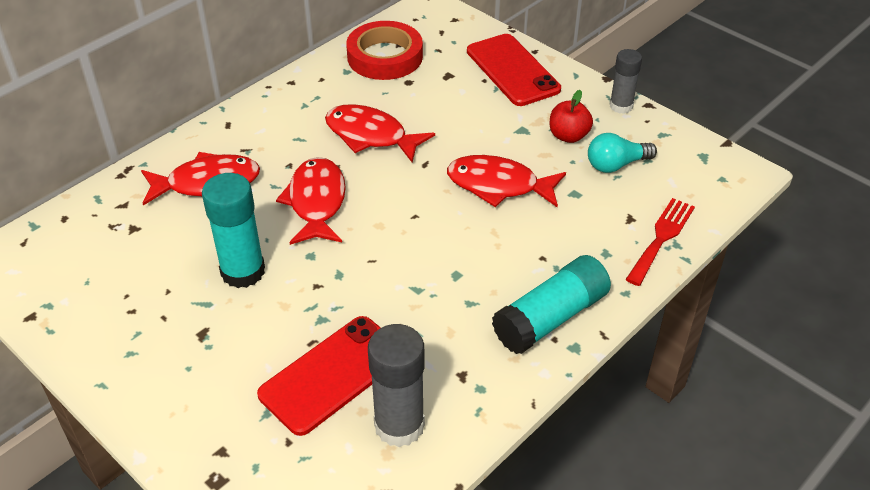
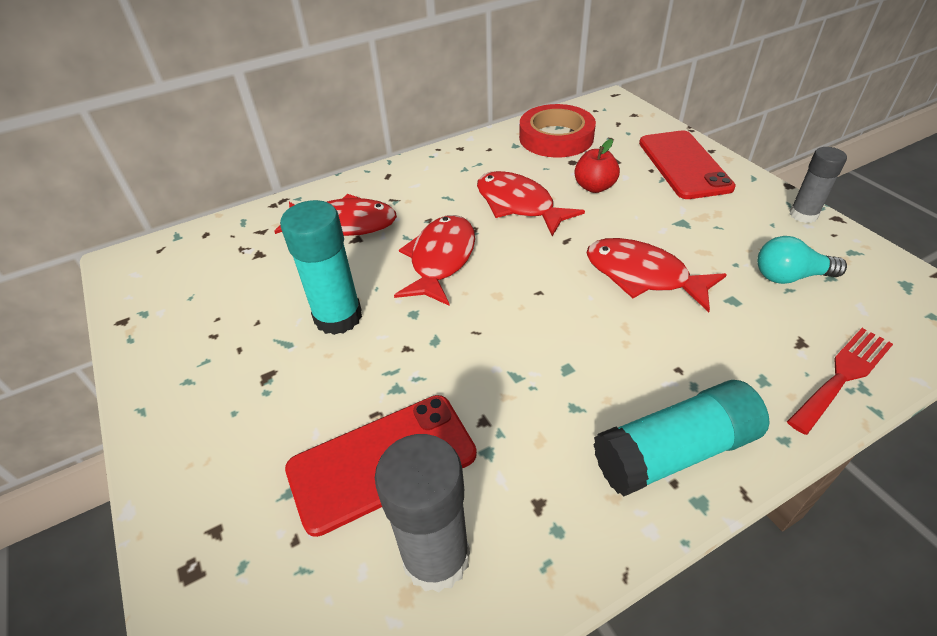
camera: 20 degrees right, 0 degrees up
(568, 136) = (735, 236): red apple -> red apple (594, 187)

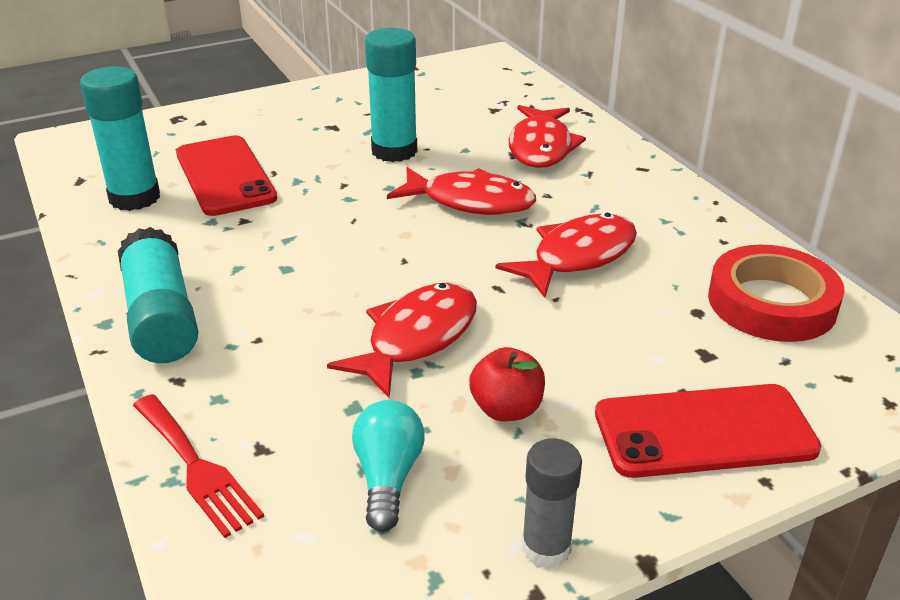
camera: 90 degrees right, 10 degrees down
(436, 557) = (134, 198): grey glue stick -> turquoise glue stick
(594, 187) = (625, 324): red apple -> red apple (506, 409)

